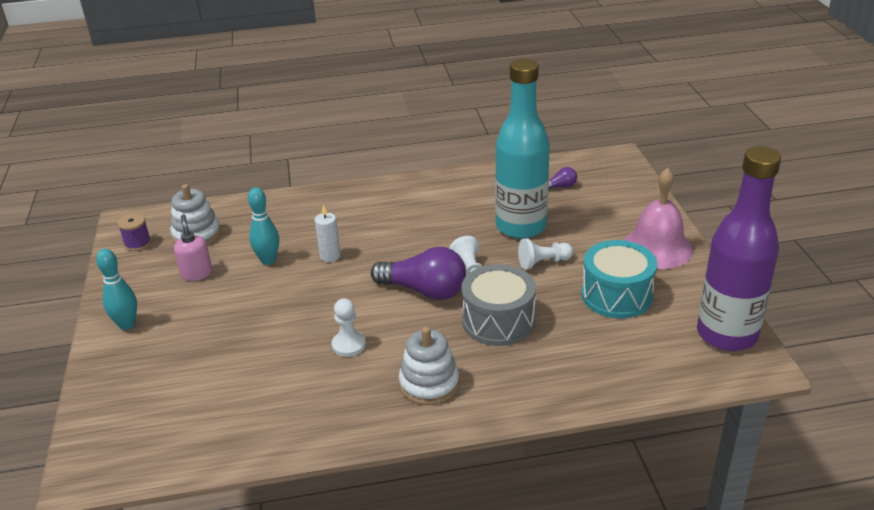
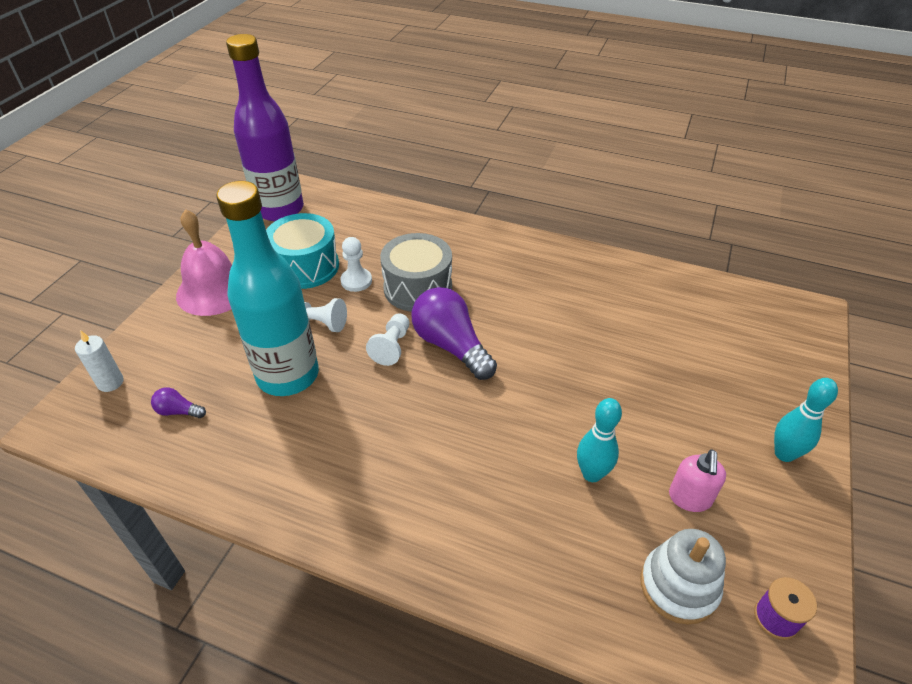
camera: 150 degrees left, 10 degrees up
(330, 256) = (515, 441): white candle -> white candle (110, 382)
(348, 345) = (557, 323): white pawn -> white pawn (356, 281)
(429, 384) = (514, 265): white stacking toy -> none

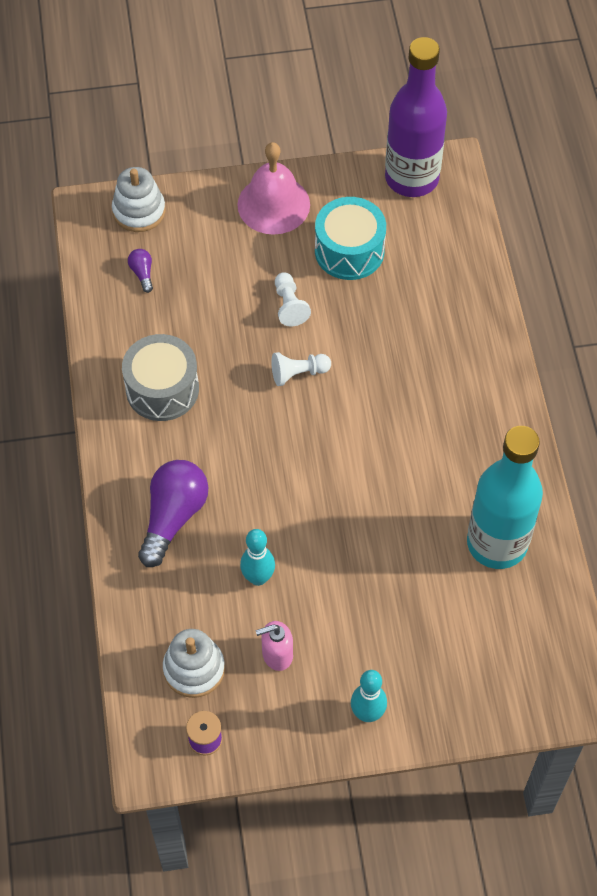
camera: 60 degrees right, 15 degrees up
(110, 382) = (139, 211): white candle -> white stacking toy
(288, 375) = (220, 320): turquoise bottle -> turquoise bottle (497, 543)
(356, 281) = (358, 301): white pawn -> none
(418, 288) = (383, 353): grey drum -> grey drum (162, 389)
(451, 346) = (328, 416): purple light bulb -> purple light bulb (173, 517)

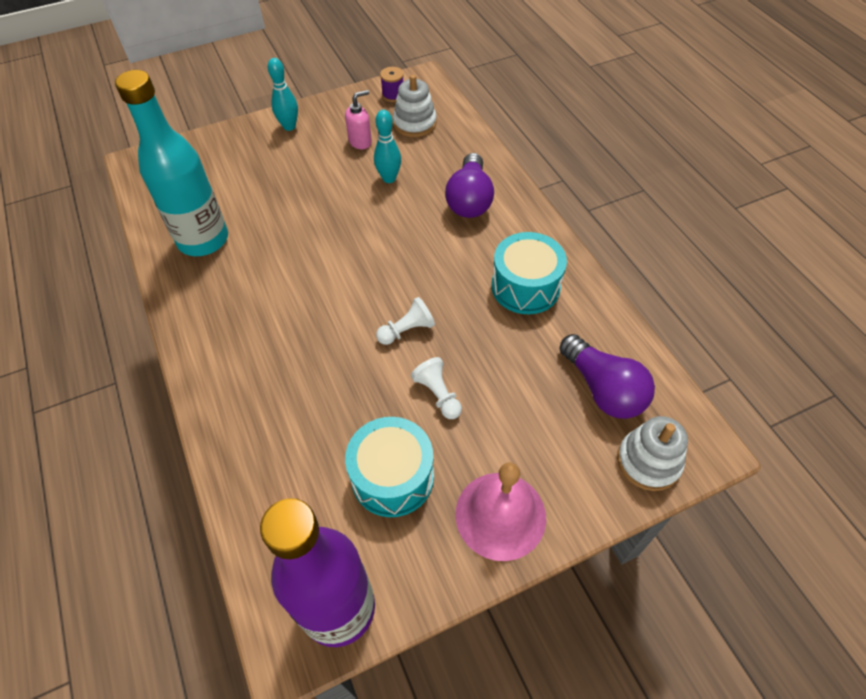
camera: 165 degrees right, 5 degrees down
(142, 273) = (603, 389): purple light bulb -> purple light bulb, size x2.22
(162, 389) = (525, 286): grey drum -> turquoise drum

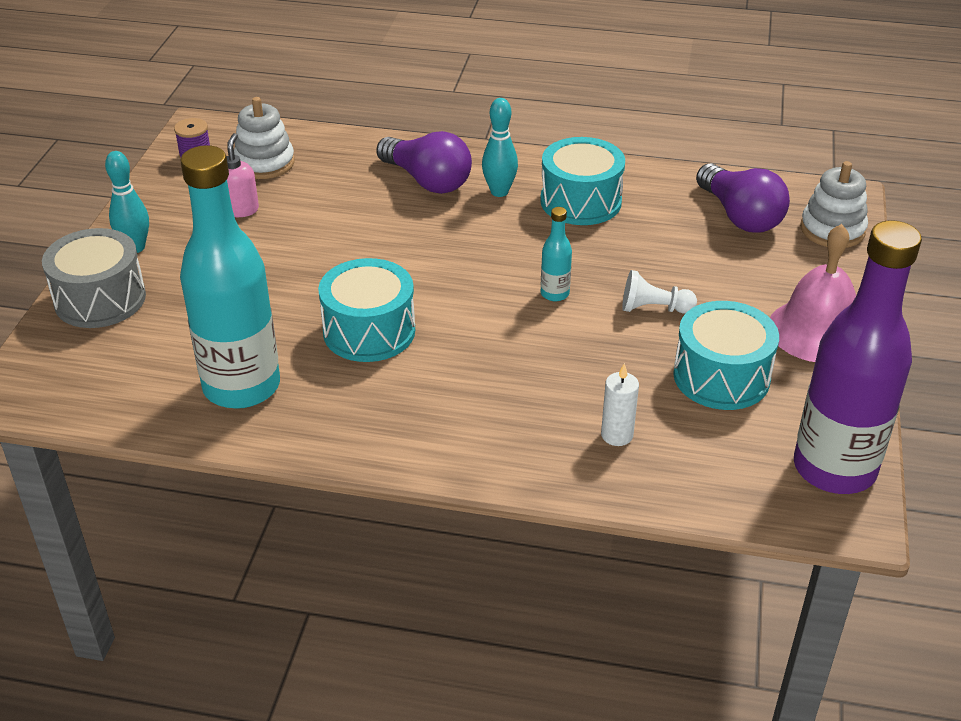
camera: 55 degrees left, 15 degrees down
(235, 142) = (100, 299): none -> grey drum
(283, 446) = (617, 435): none -> white candle
(293, 263) = (369, 331): none -> turquoise drum
(389, 178) = (326, 215): turquoise bowling pin -> turquoise bowling pin (499, 192)
(407, 330) = (554, 294): white pawn -> turquoise bottle
(603, 389) = (740, 216): purple light bulb -> purple light bulb turned 60 degrees clockwise

